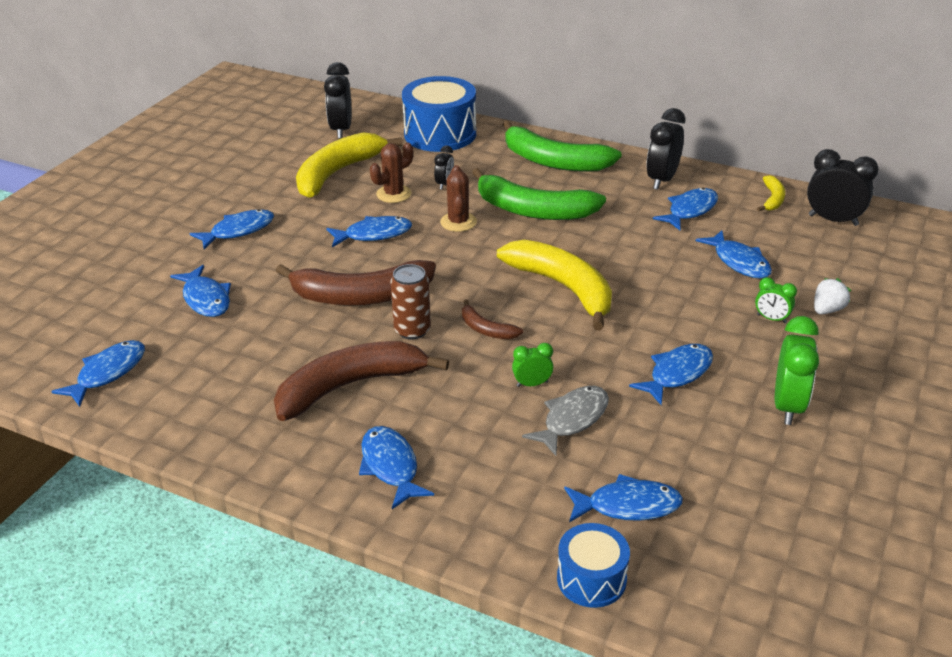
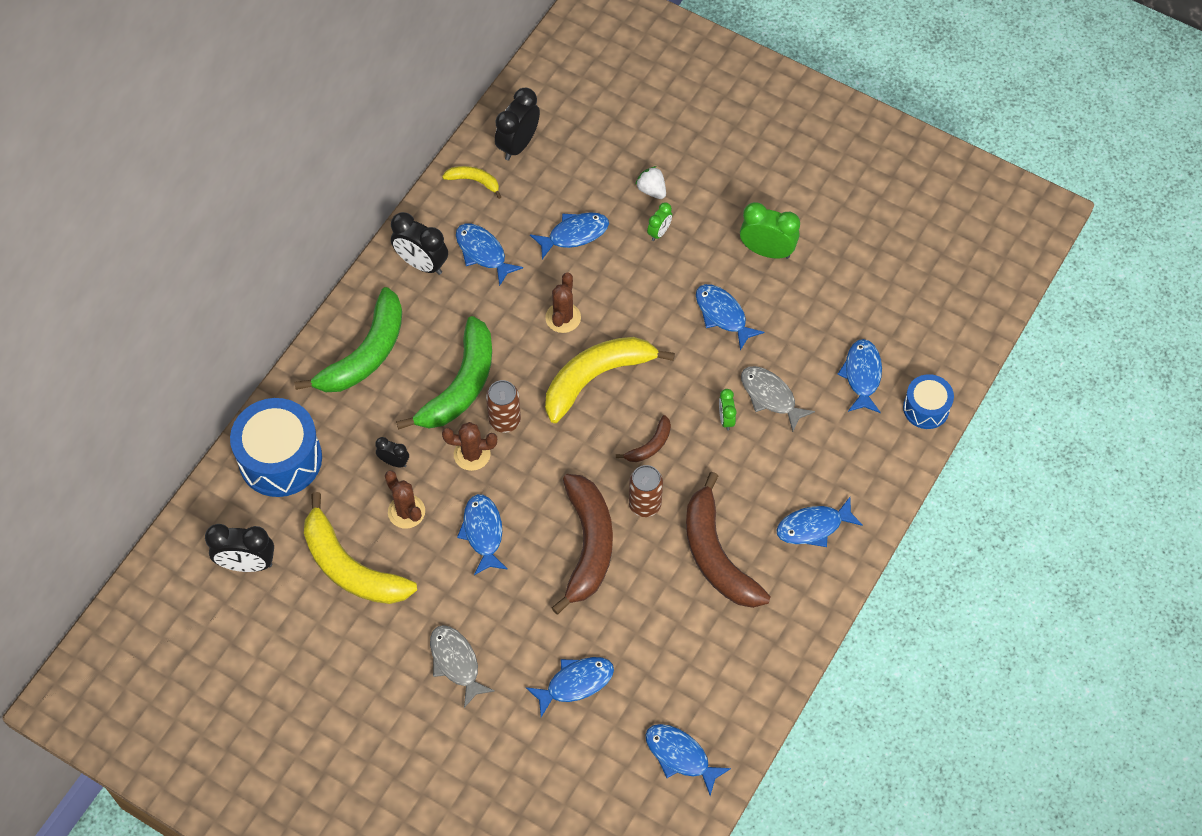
camera: 85 degrees left, 25 degrees up
(238, 231) = (456, 663): blue fish -> grey fish
(499, 237) = (504, 420): none -> brown can
(631, 262) = (563, 318): none -> brown cactus

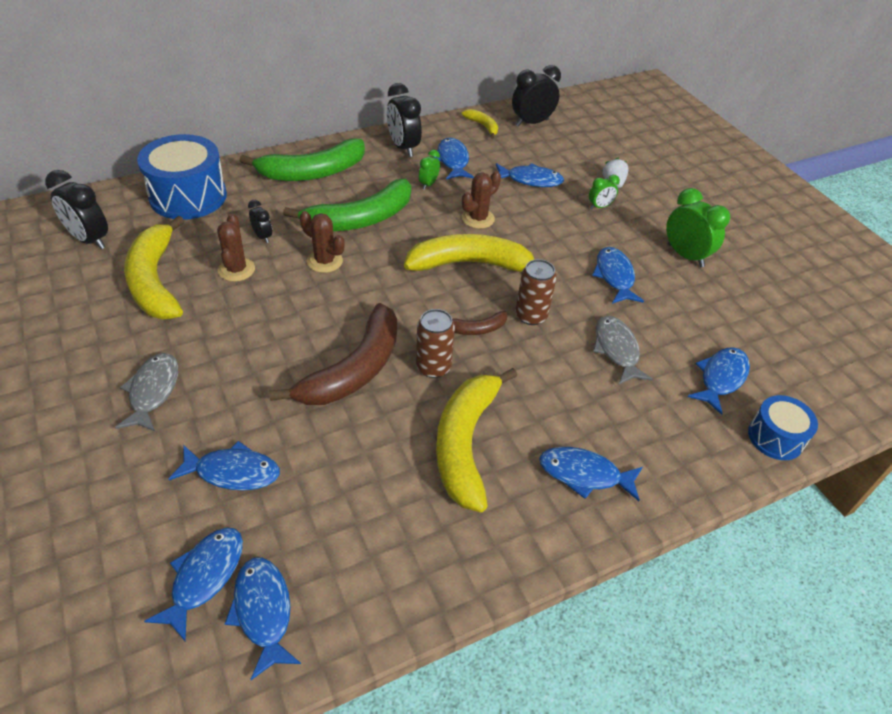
camera: 30 degrees right, 15 degrees down
(483, 532) = (278, 313): blue fish -> blue fish (204, 577)
(504, 420) = (371, 254): brown can -> brown can (531, 316)
(717, 555) = (466, 443): brown banana -> yellow banana
(726, 419) = (561, 345): green clock -> green clock (428, 184)

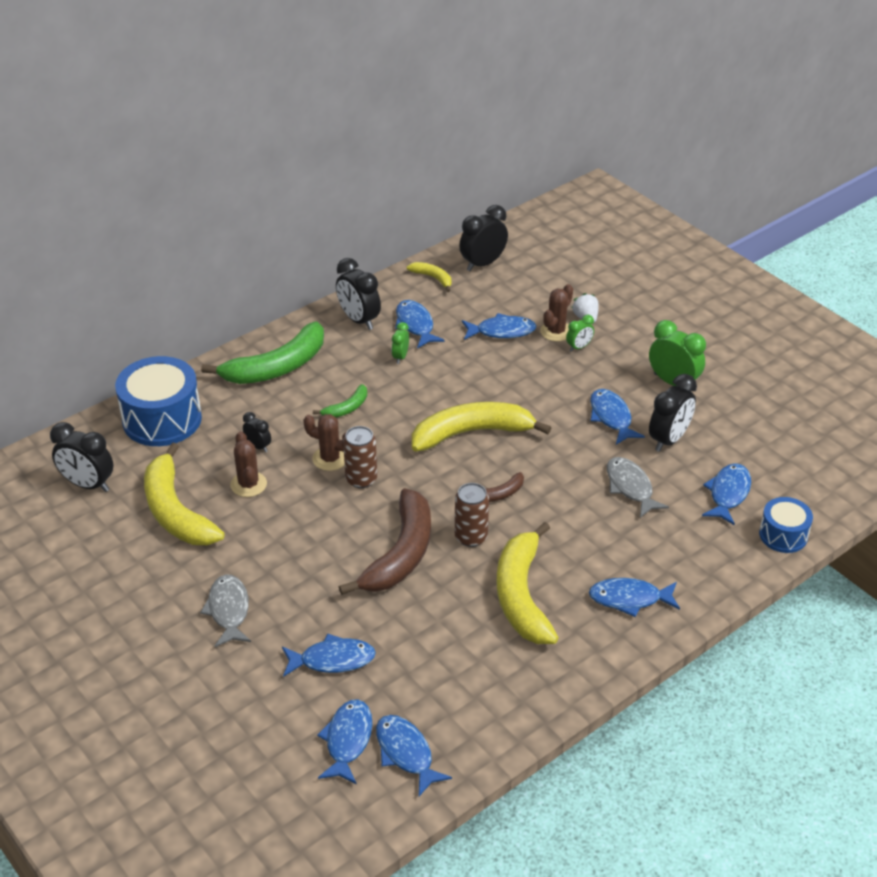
camera: 10 degrees left, 5 degrees down
(360, 219) = (347, 408): green banana -> green banana, size x0.47
(478, 218) = (463, 384): brown cactus -> brown cactus (556, 331)
(531, 316) = (544, 471): brown can -> brown can (361, 479)
(668, 309) = (668, 439): none -> black clock

